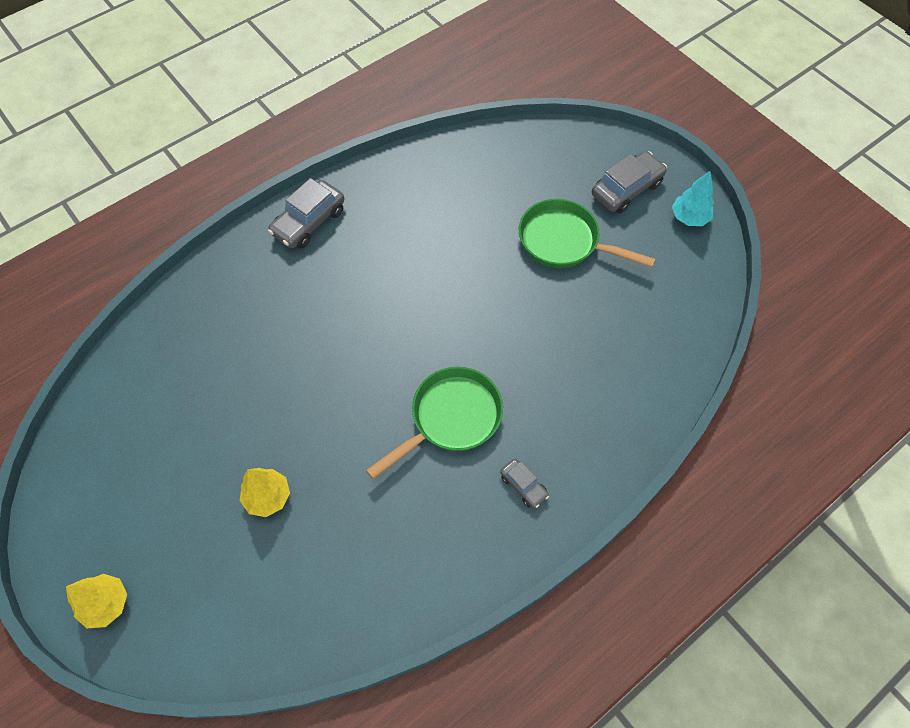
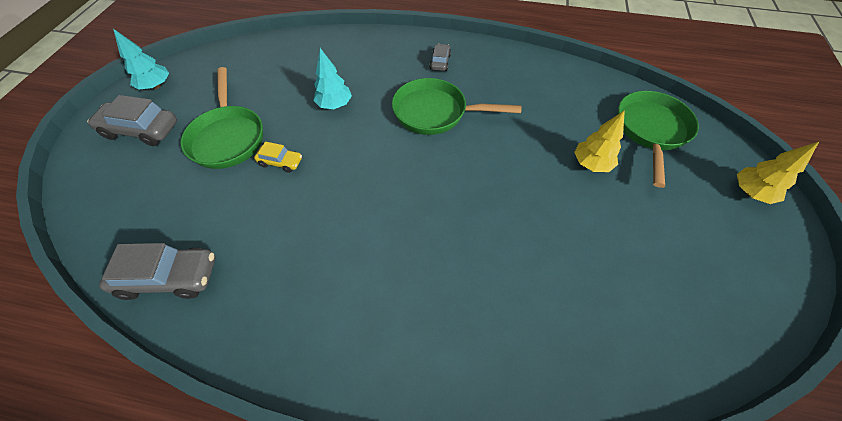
camera: 130 degrees left, 5 degrees down
(239, 602) = (650, 131): none -> green pan
(309, 222) = (346, 349): grey car -> grey car (169, 277)
(499, 263) = (280, 162): none -> yellow car
(539, 341) = (334, 105): none -> turquoise tree

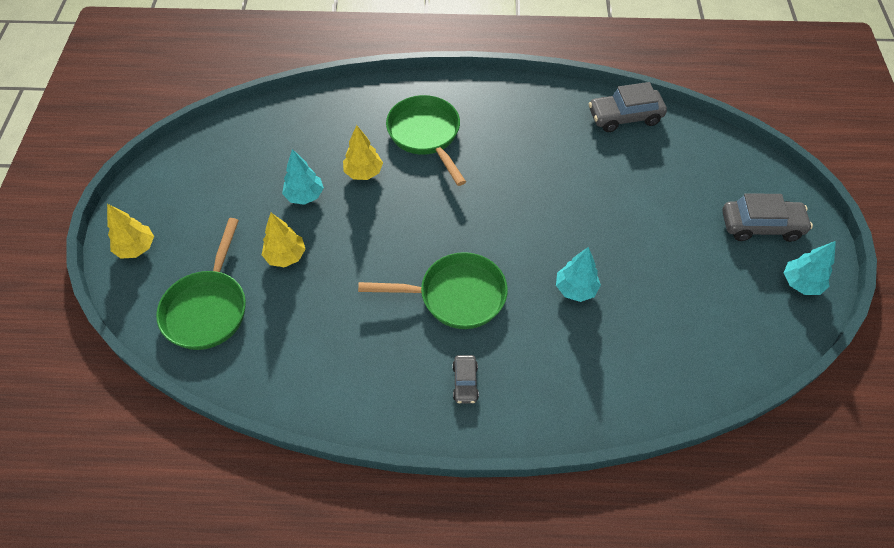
camera: 170 degrees right, 0 degrees up
(228, 137) = (666, 231): green pan -> green pan (426, 135)
(280, 162) = (596, 213): yellow car -> none
(517, 246) = (363, 172): none -> yellow tree
(584, 225) = (305, 196): none -> turquoise tree

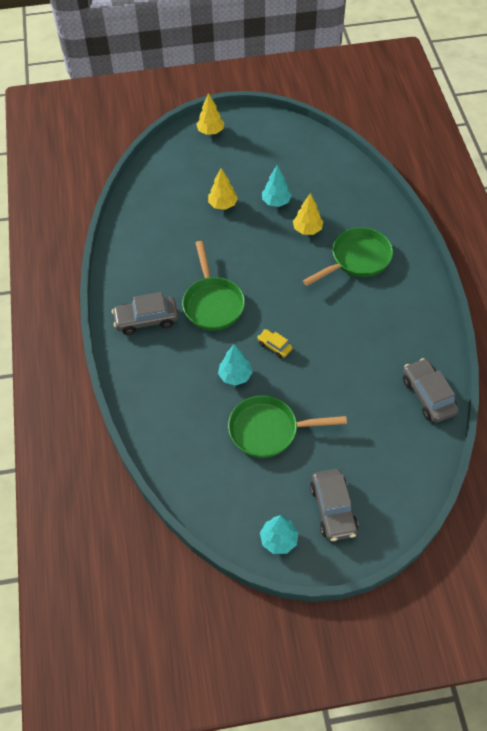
camera: 80 degrees right, 0 degrees up
(208, 308) = (175, 177): green pan -> green pan (269, 430)
(465, 382) = (146, 320): grey car -> grey car, size x1.82
(537, 240) = (274, 346): none -> yellow car

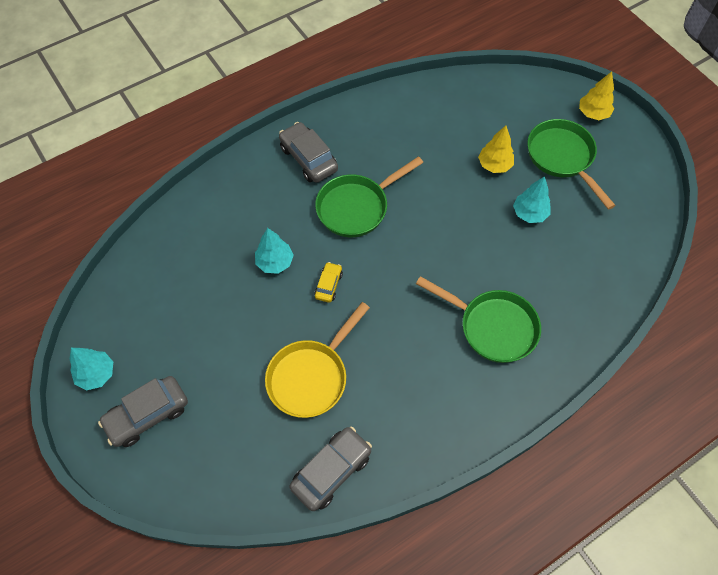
camera: 65 degrees right, 5 degrees up
(269, 430) = (221, 318): green pan -> green pan (562, 158)
(307, 229) = (507, 259): yellow tree -> none
(348, 384) = (311, 376): none -> yellow pan

